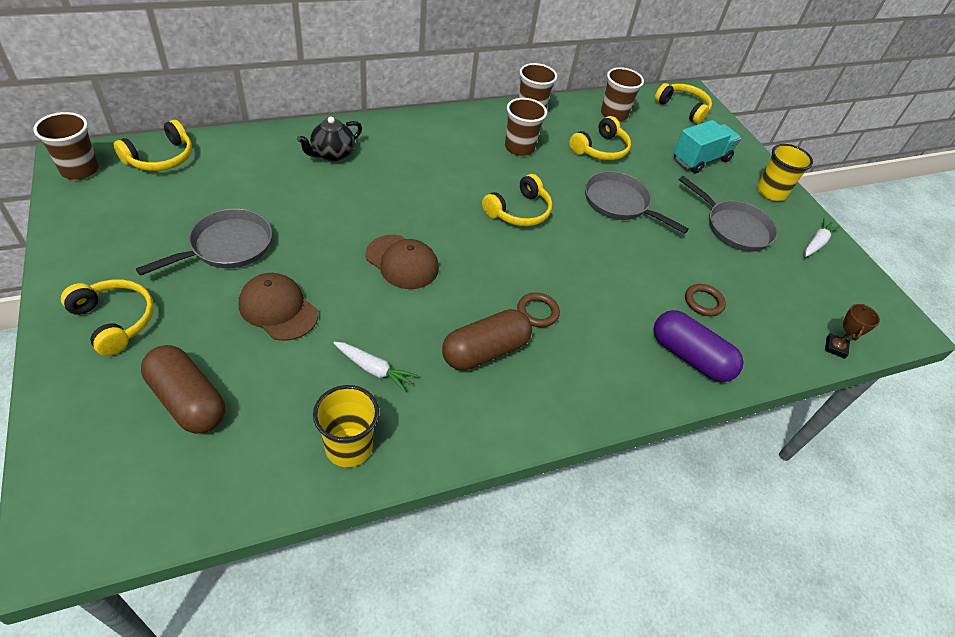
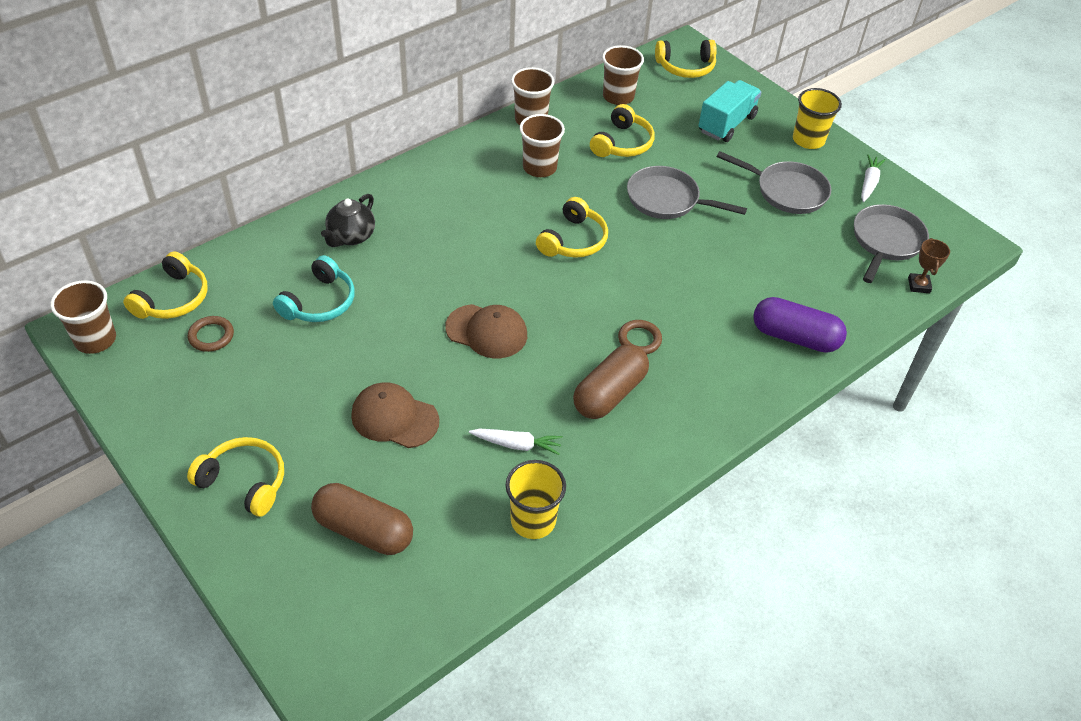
camera: 15 degrees left, 0 degrees up
(226, 247) = (305, 372): grey pan -> grey pan (886, 242)
(275, 196) = (319, 302): none -> turquoise headphones
(683, 108) = (686, 67): yellow headphones -> yellow headphones turned 150 degrees clockwise
(703, 302) = (787, 279): brown ring -> brown ring (211, 336)

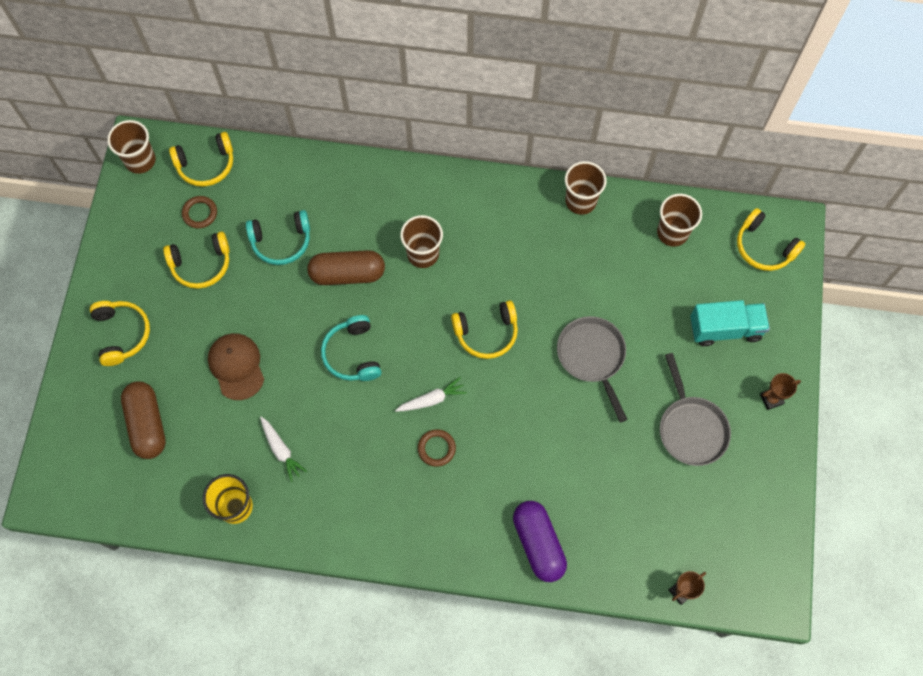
camera: 50 degrees right, 20 degrees up
(351, 236) = (351, 204): black teapot -> none
(487, 331) = (352, 354): brown cap -> turquoise headphones
(539, 167) = (536, 251): brown cup -> brown cup (423, 254)
(609, 393) = (372, 468): brown capsule -> brown capsule (347, 274)
(622, 143) = (621, 279): yellow headphones -> yellow headphones (201, 265)
(808, 140) = (771, 399): yellow cup -> brown trophy
(869, 183) = (766, 478): white carrot -> white carrot (431, 399)
(886, 242) = (707, 536): grey pan -> none

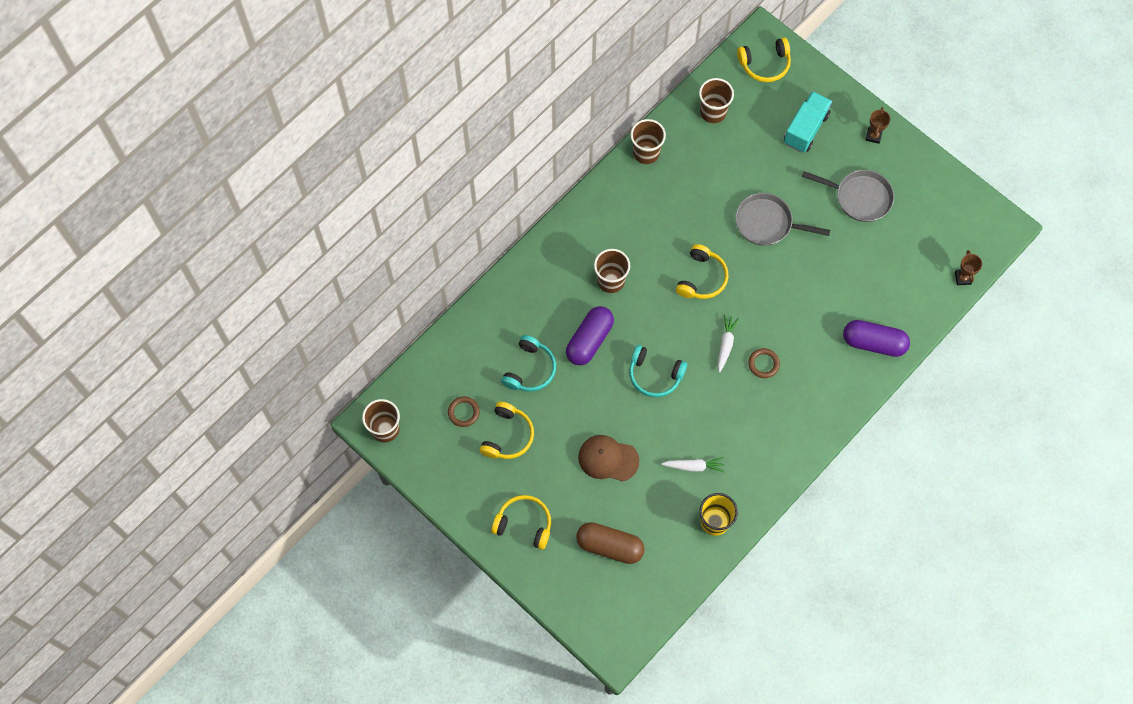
camera: 55 degrees left, 0 degrees up
(206, 165) = (425, 384): yellow headphones -> none
(347, 274) = (589, 340): brown capsule -> purple capsule

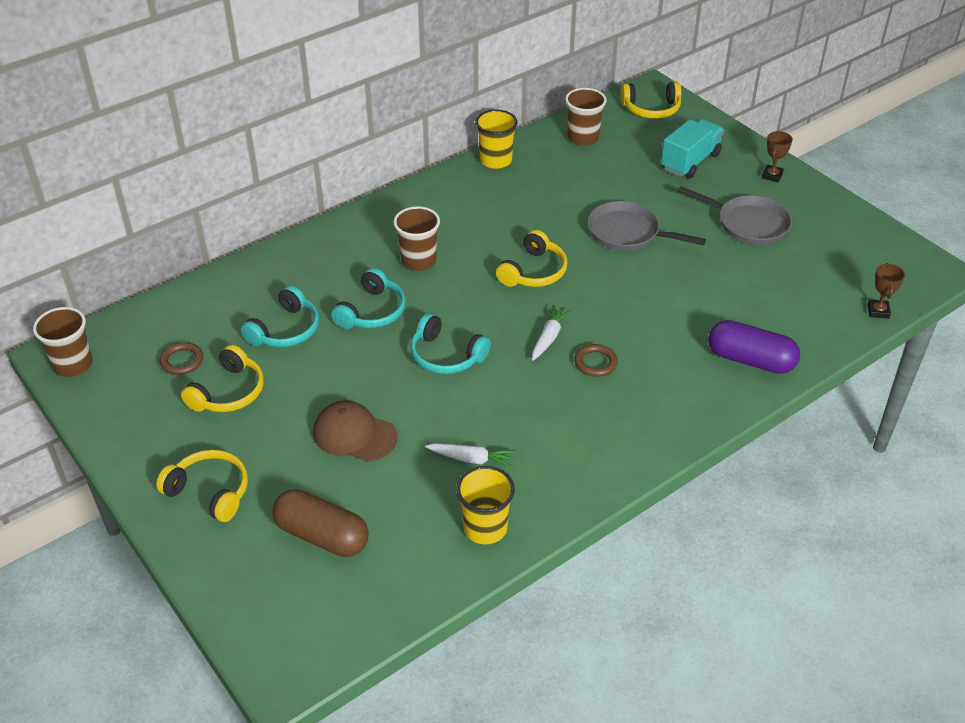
camera: 10 degrees right, 25 degrees down
(589, 340) = (372, 312): purple capsule -> turquoise headphones
(646, 152) = (496, 160): brown cup -> yellow cup

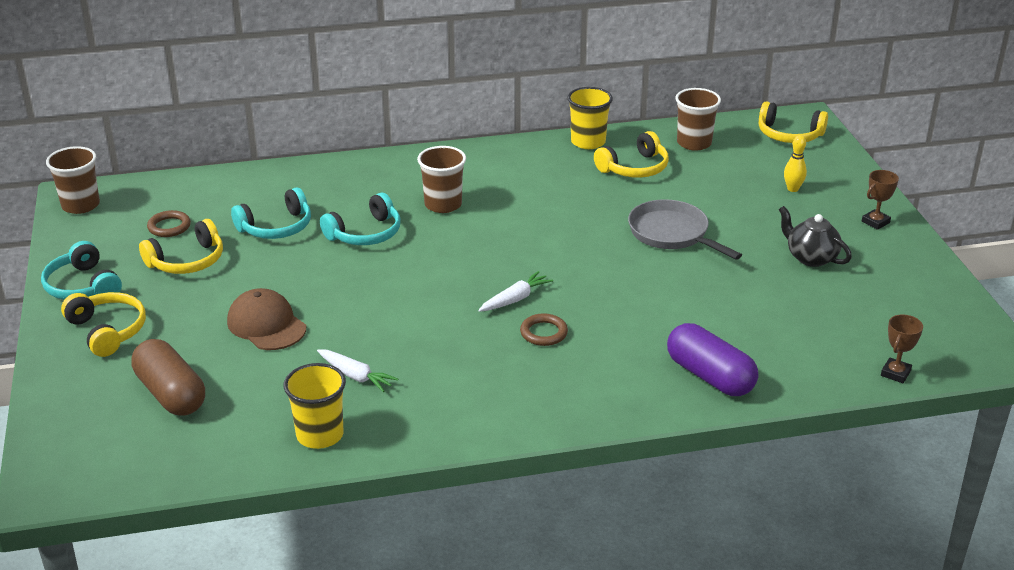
camera: 25 degrees right, 10 degrees down
(446, 356) = (403, 287): turquoise headphones -> turquoise headphones (82, 286)
(534, 272) = (547, 241): yellow headphones -> yellow headphones (634, 168)
(690, 162) = (792, 189): turquoise truck -> yellow bowling pin
(748, 224) = (811, 258): grey pan -> black teapot

